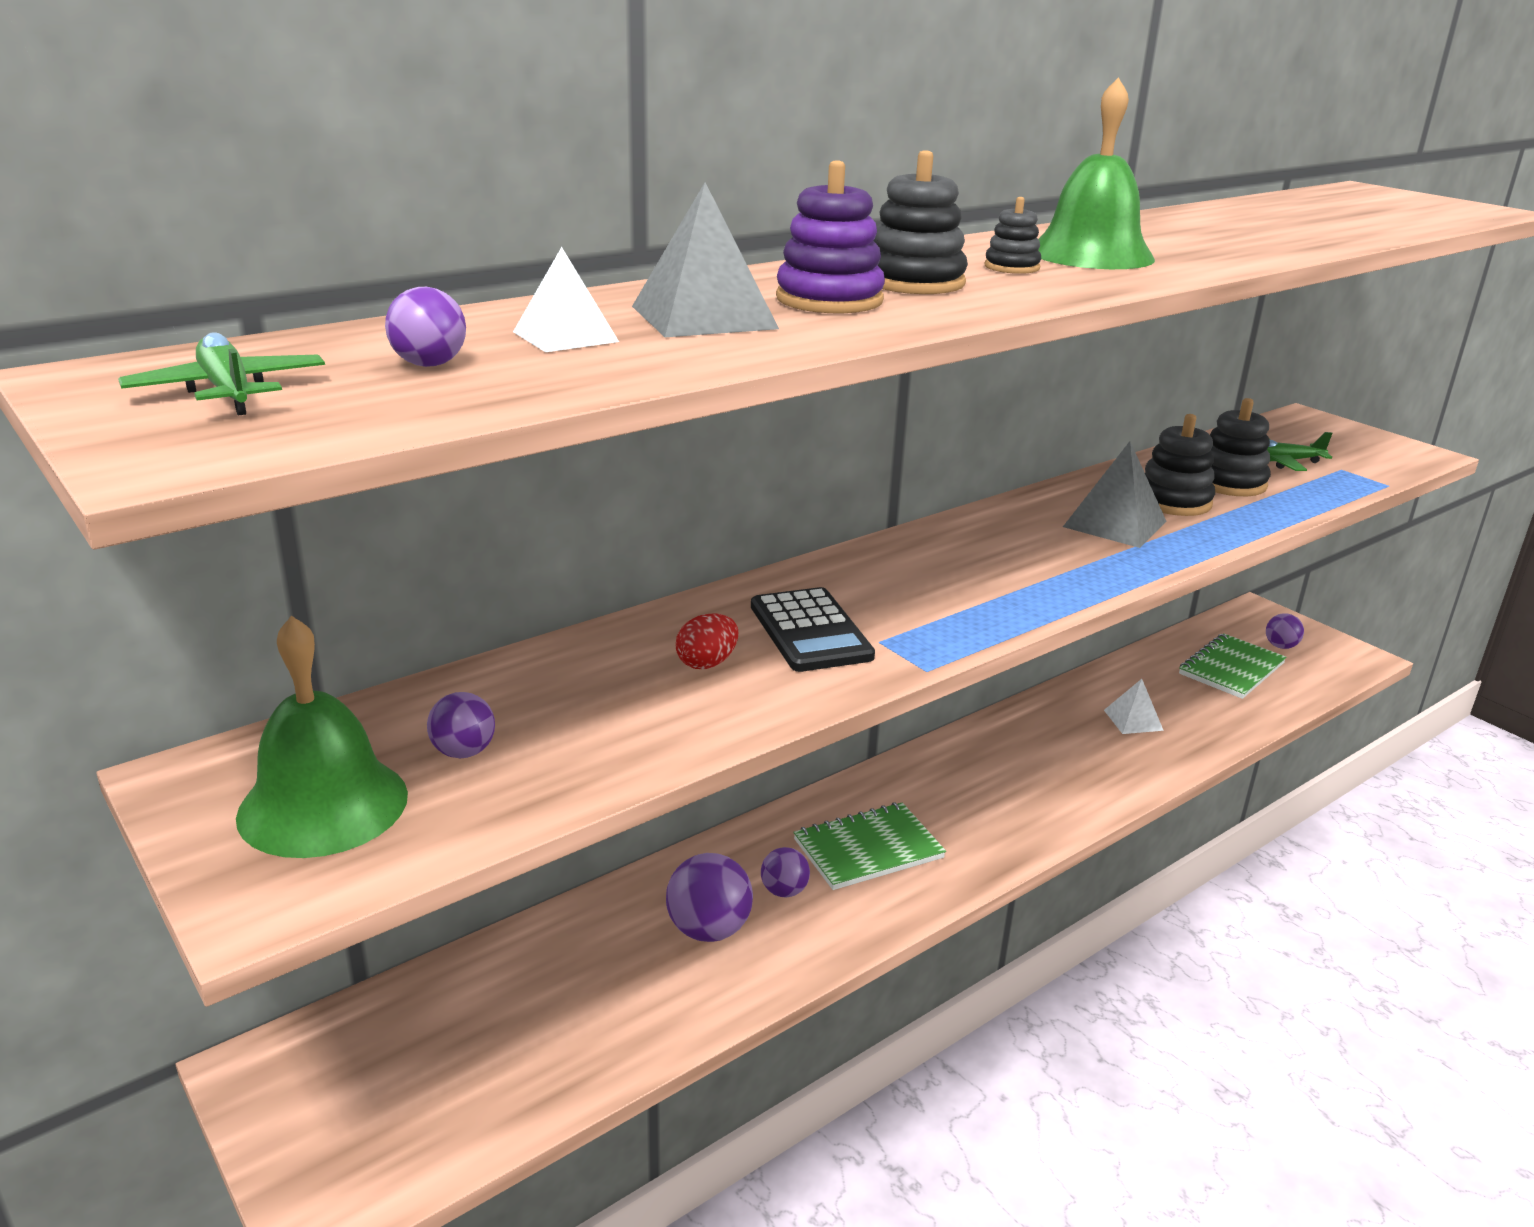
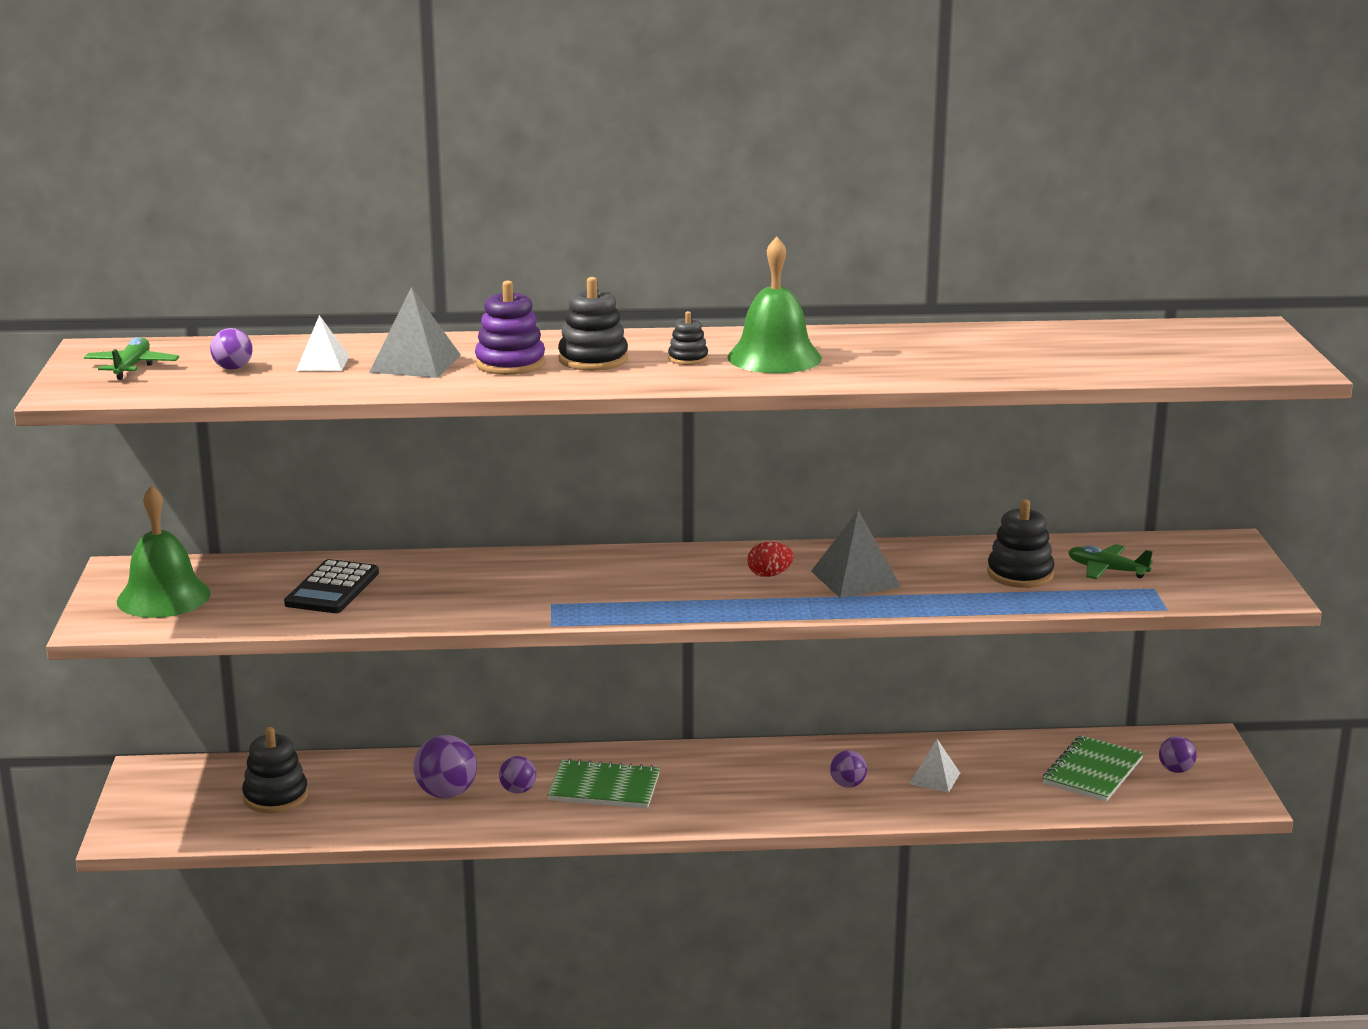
camera: 35 degrees right, 5 degrees down
(464, 752) = (251, 593): purple ball -> purple ball (848, 785)
(707, 663) = (433, 587): red egg -> red egg (769, 575)
(810, 631) = (519, 587): black calculator -> black calculator (332, 588)
(1173, 501) = (939, 575): black stacking toy -> black stacking toy (275, 797)
(1231, 669) = (1092, 772): green notebook -> green notebook turned 45 degrees counterclockwise

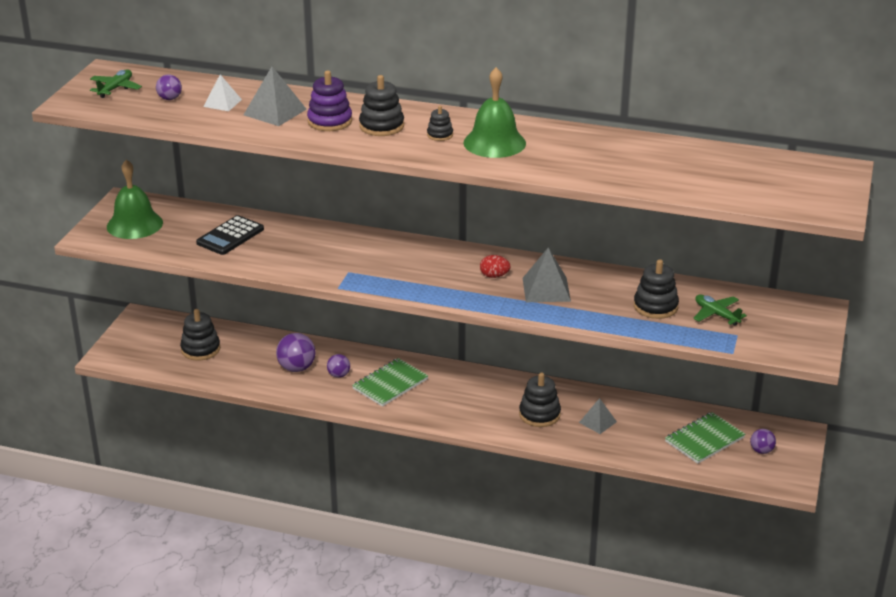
camera: 20 degrees right, 10 degrees up
(604, 788) = (390, 384): green notebook -> green notebook turned 75 degrees counterclockwise
(848, 785) = (539, 414): purple ball -> black stacking toy
(934, 778) = (597, 422): white pyramid -> grey pyramid

